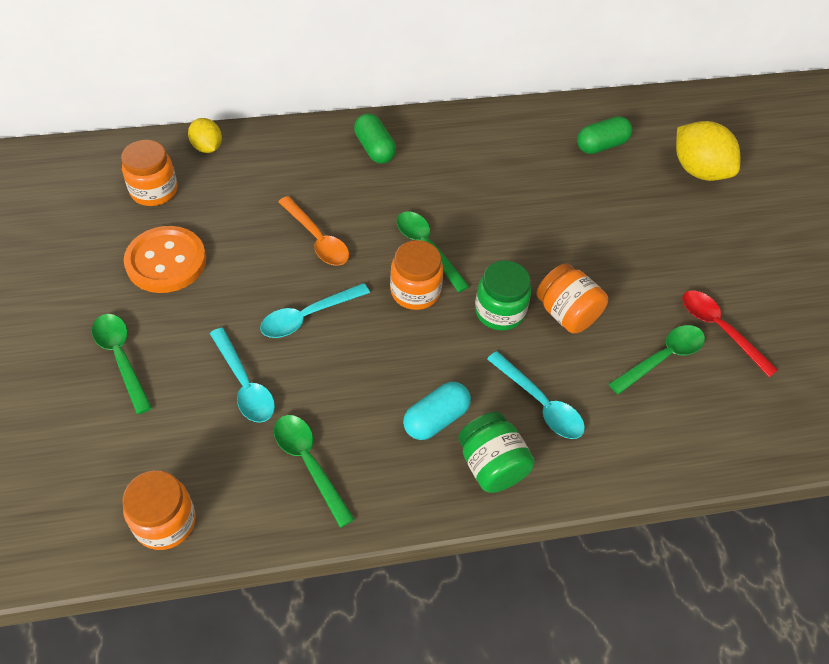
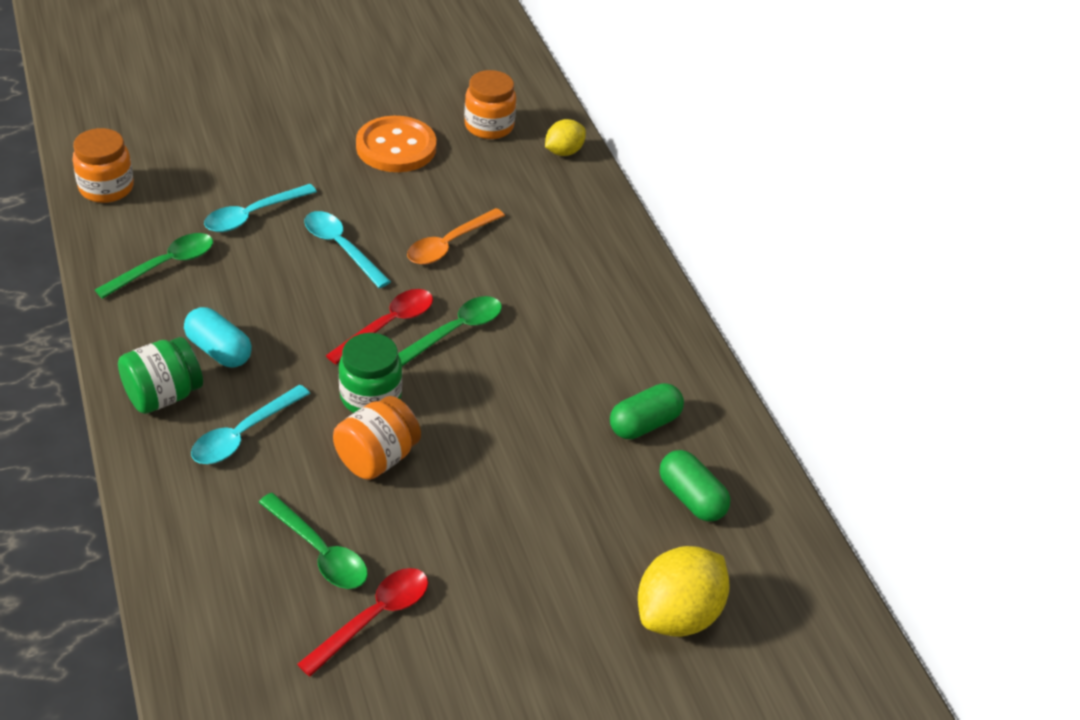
camera: 80 degrees right, 10 degrees down
(121, 358) = (276, 138): green spoon -> none
(374, 149) = (606, 277): green capsule -> green capsule (644, 424)
(415, 291) = (388, 325): orange jar -> red spoon

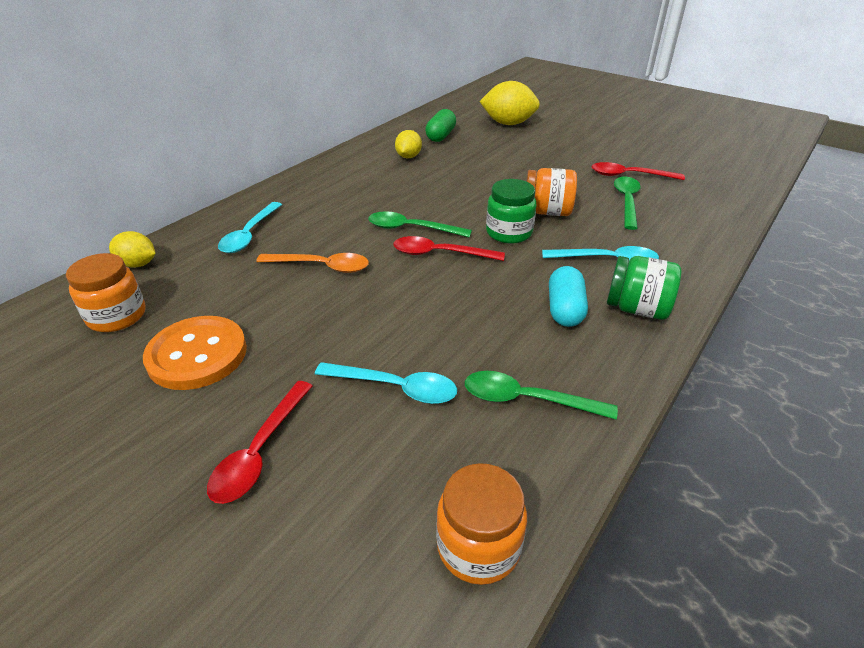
camera: 120 degrees left, 5 degrees down
(270, 143) = (259, 451): none -> red spoon
(341, 247) = (382, 313): turquoise spoon -> turquoise spoon (249, 235)
(644, 424) = (408, 157): green capsule -> yellow lemon

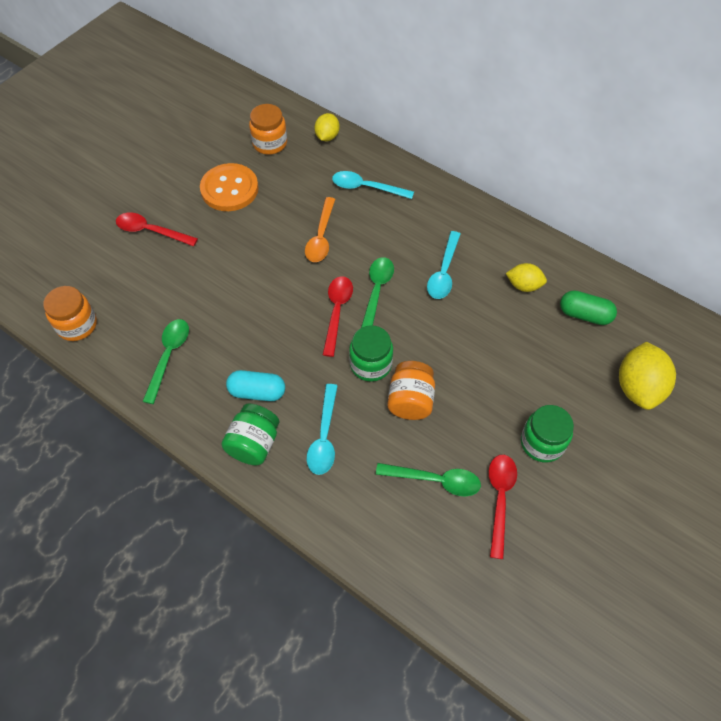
camera: 90 degrees right, 20 degrees up
(396, 388) = (188, 288): turquoise spoon -> turquoise spoon (443, 272)
(569, 158) = (542, 443): none -> green jar

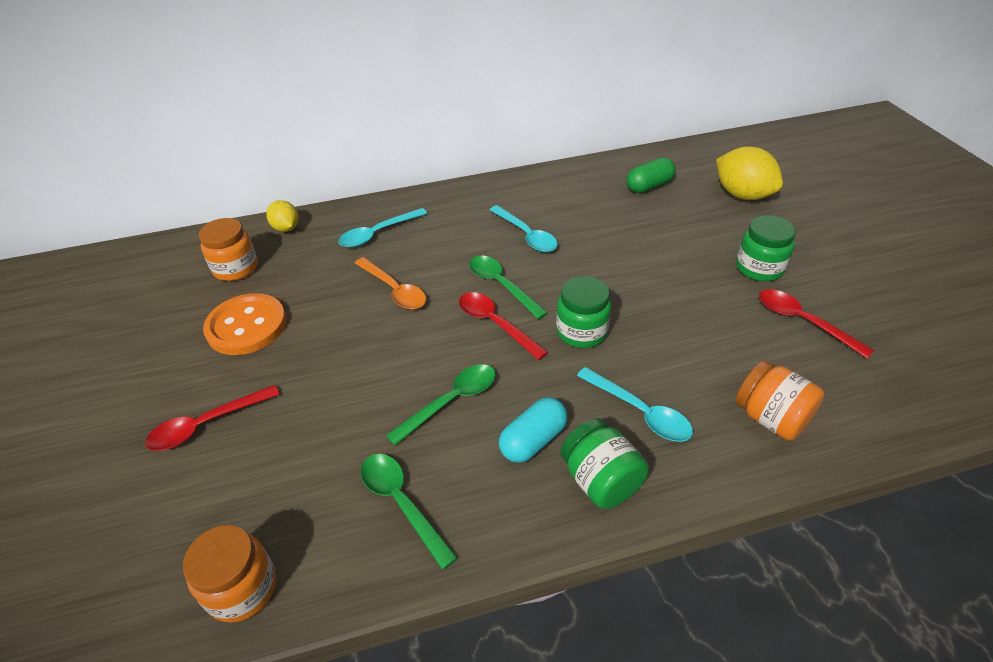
camera: 50 degrees left, 15 degrees down
(410, 401) = (648, 325): orange jar -> orange jar (770, 418)
(435, 480) = (754, 354): green spoon -> green spoon (451, 401)
(523, 285) = (588, 201): yellow lemon -> none

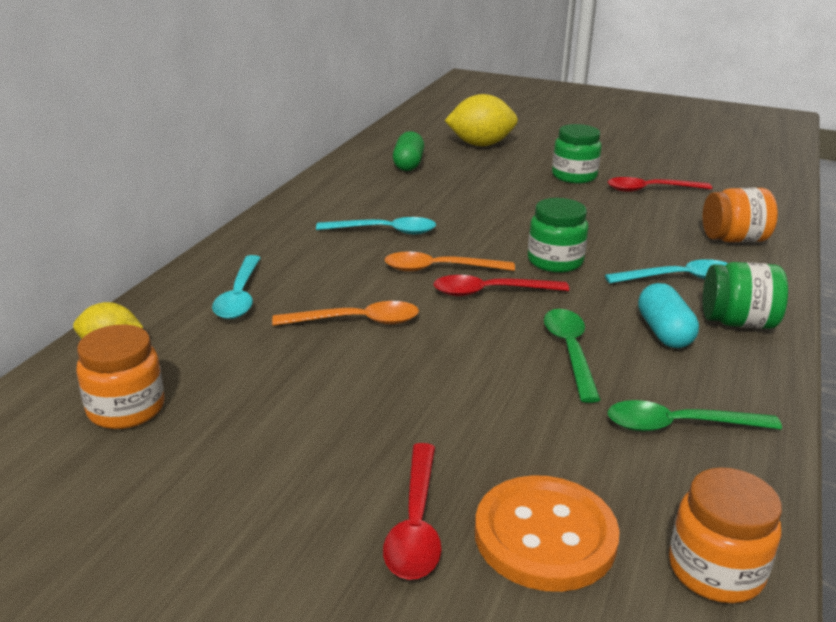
camera: 55 degrees left, 15 degrees down
(246, 326) = (266, 436): orange button -> orange button (545, 536)
(501, 285) = (439, 269): green spoon -> orange spoon

